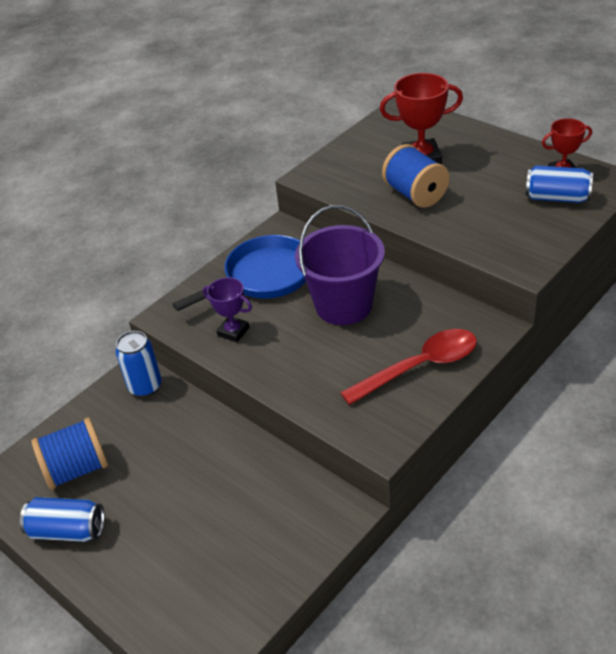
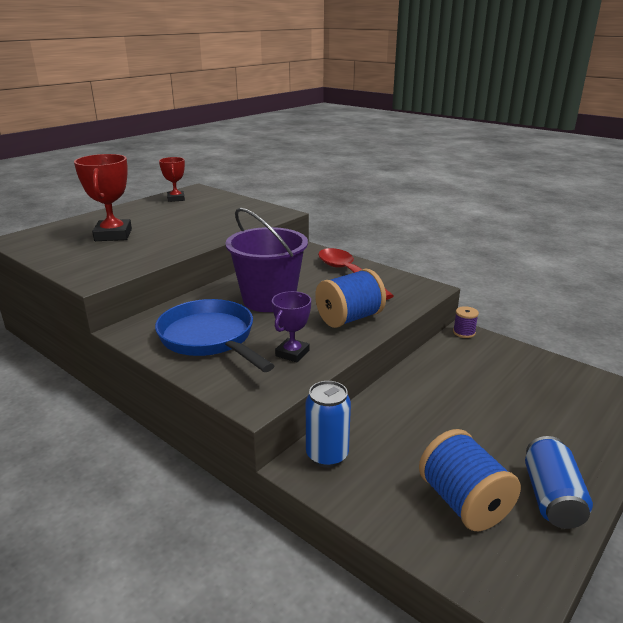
camera: 95 degrees left, 15 degrees down
(349, 510) = (464, 332): none -> purple spool
(415, 194) = (166, 238): blue spool -> blue spool (349, 318)
(557, 198) = (206, 202): blue can -> none

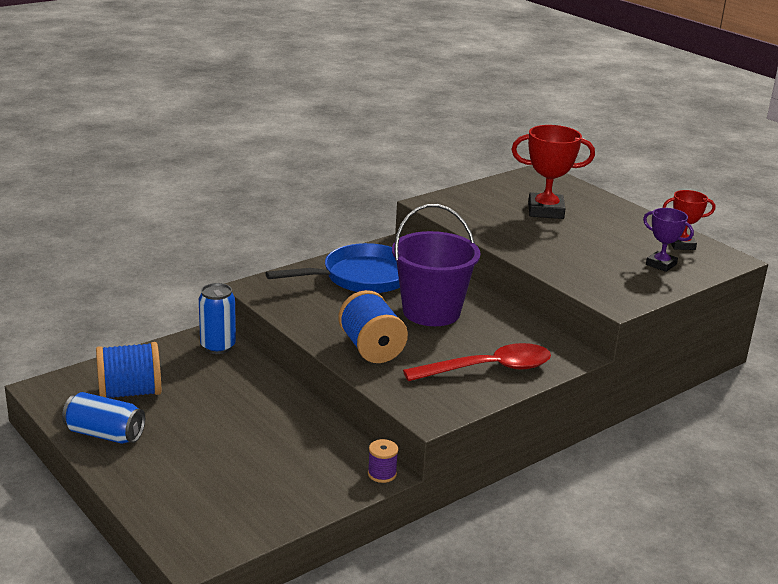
camera: 100 degrees right, 0 degrees up
(292, 353) = (317, 310): purple trophy -> purple trophy (661, 264)

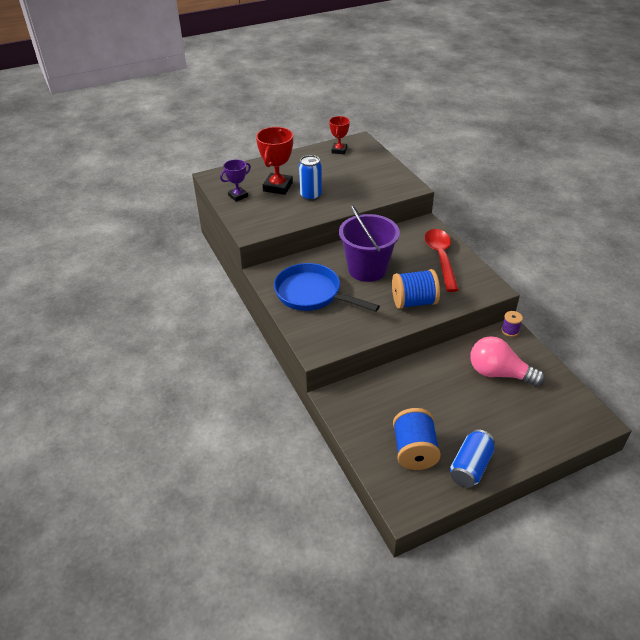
camera: 75 degrees left, 15 degrees up
(218, 347) = (352, 395): blue can -> blue can (311, 196)
(281, 460) = (499, 373): none -> pink light bulb
(361, 277) = (312, 294): blue pan -> blue pan turned 45 degrees counterclockwise
(661, 264) = (364, 163): purple trophy -> purple trophy (238, 196)

